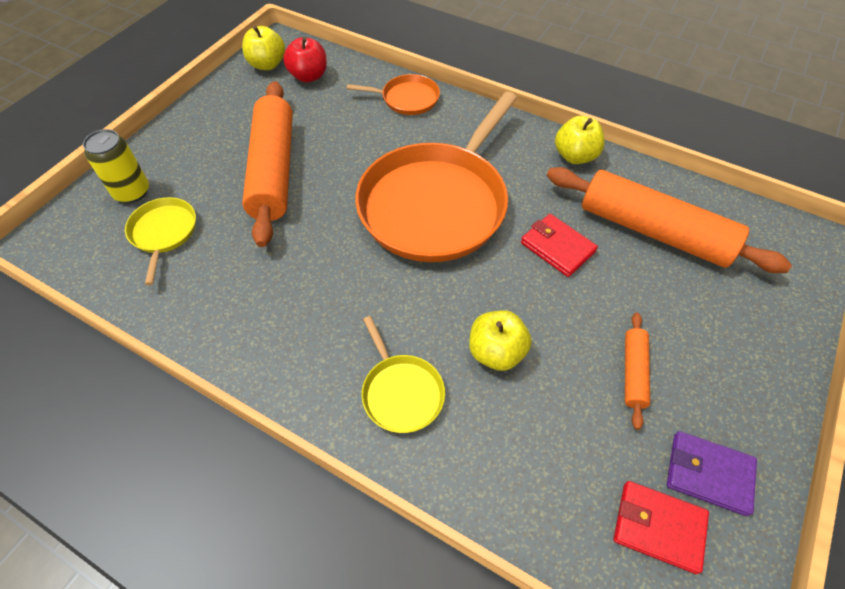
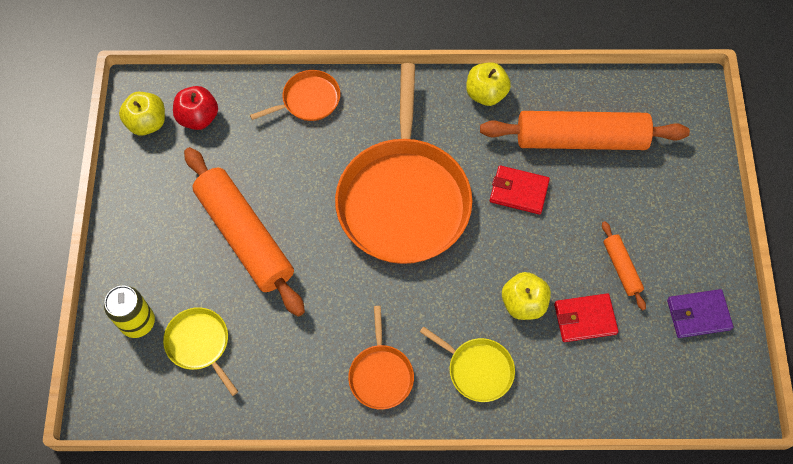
camera: 30 degrees left, 10 degrees up
(299, 343) = (381, 374): none -> orange pan
(658, 527) = (684, 366): red wallet -> red wallet (585, 319)

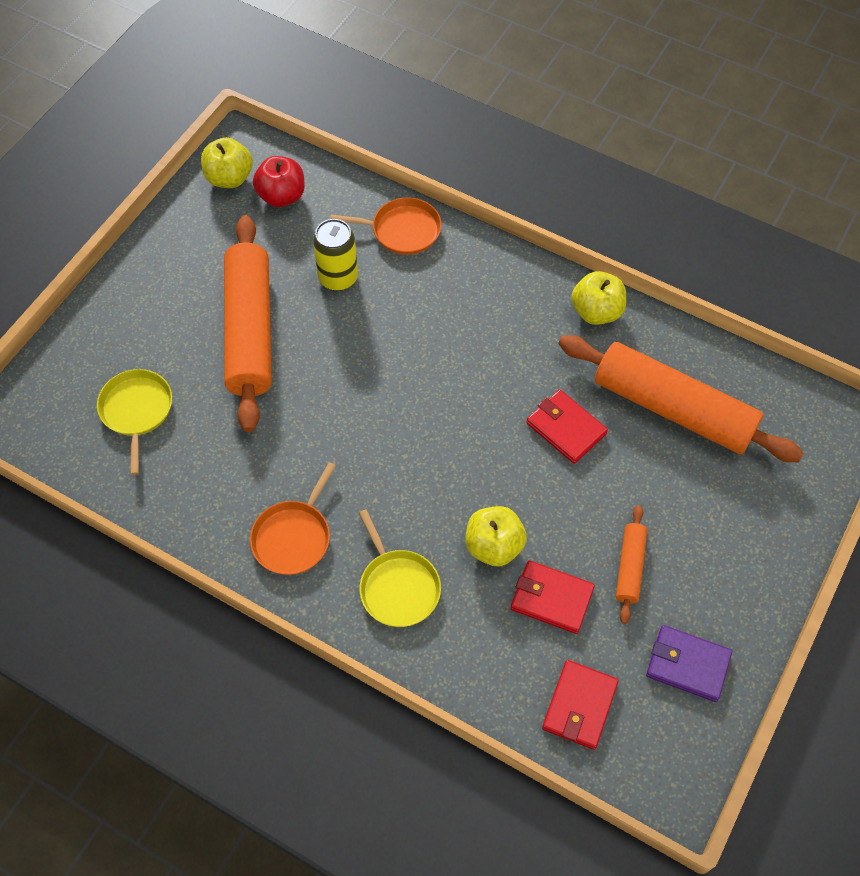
camera: 30 degrees right, 5 degrees down
(138, 322) = (93, 359): yellow can -> yellow can (338, 278)
(404, 199) = (436, 374): orange pan -> none
(648, 382) = (579, 706): none -> red wallet

